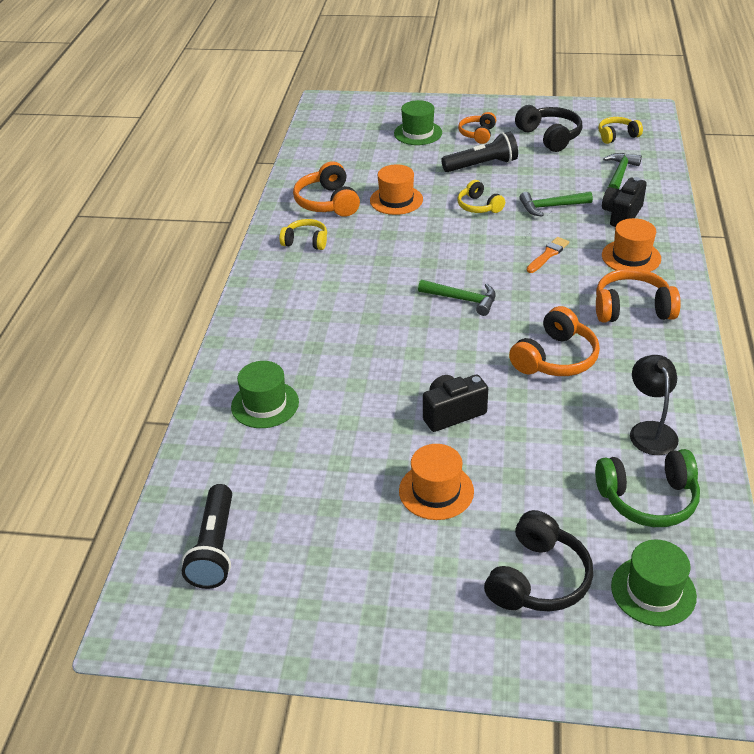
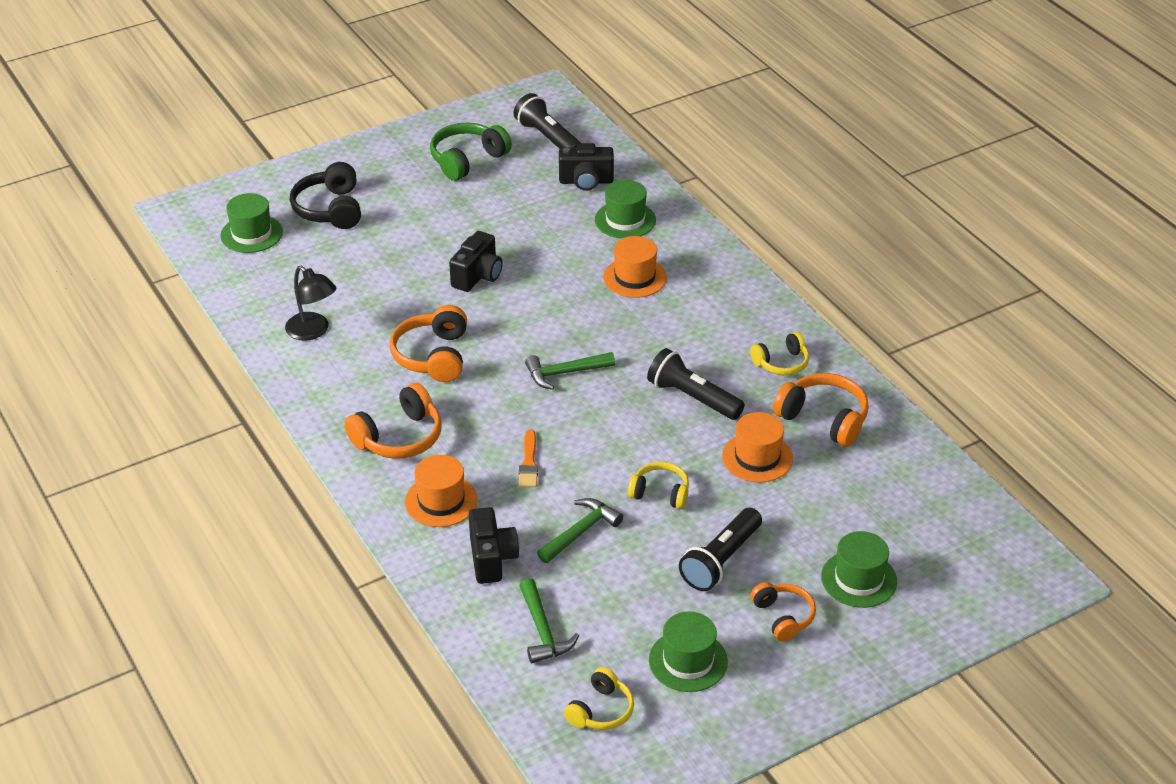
camera: 140 degrees right, 0 degrees up
(246, 466) = (586, 181): none -> black camera
(392, 246) = (693, 398): none -> black flashlight
(436, 491) = (440, 224): orange hat -> orange hat (634, 277)
(549, 137) = (688, 661): black headphones -> green hat
(648, 499) = (286, 284): green headphones -> green headphones (467, 160)

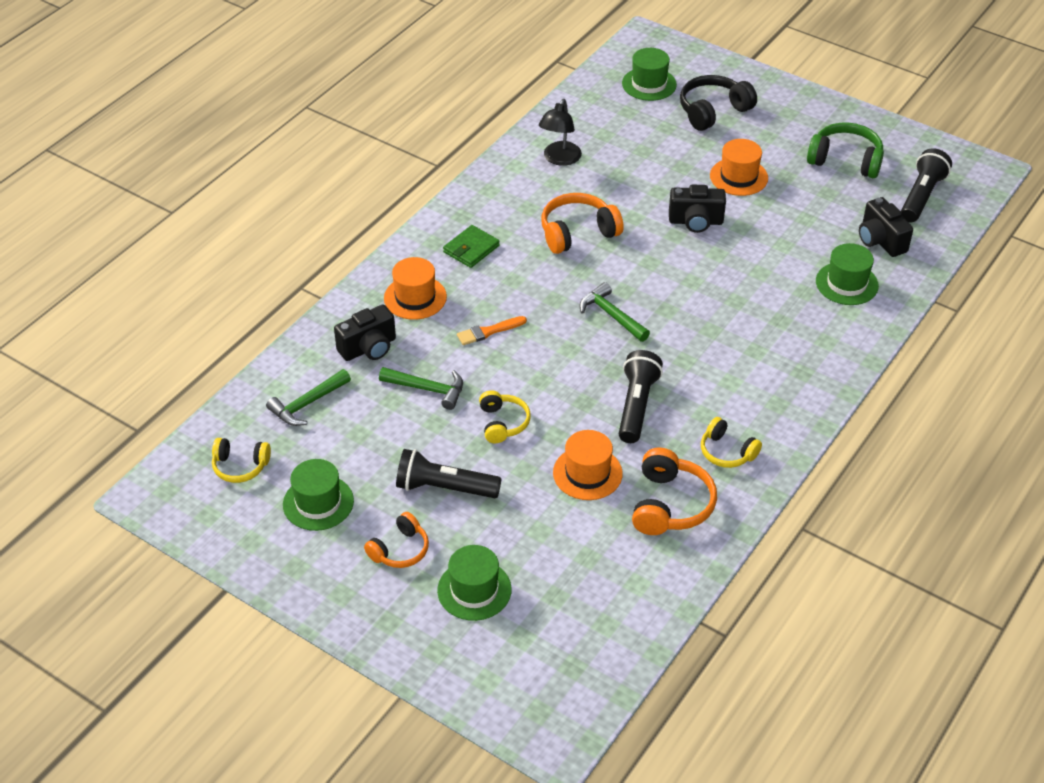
camera: 65 degrees right, 5 degrees up
(399, 437) = (471, 249): orange headphones -> green wallet
(634, 277) = (770, 316): orange hat -> orange hat (738, 177)

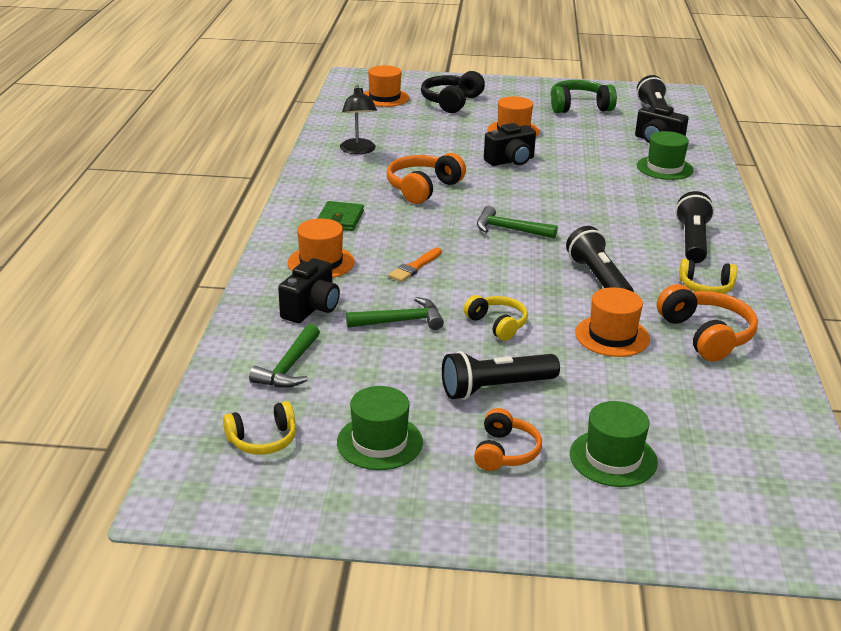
camera: 30 degrees left, 15 degrees down
(649, 84) = (384, 98): green hat -> orange hat
(772, 392) = (692, 241): none -> black flashlight

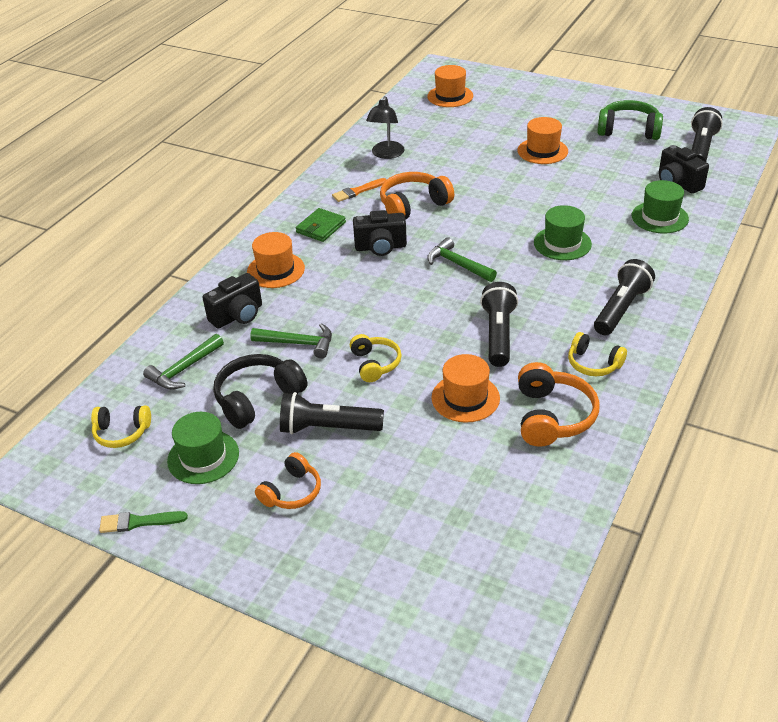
camera: 25 degrees right, 10 degrees up
(355, 520) = (139, 522): none -> green brush
(415, 267) = (348, 290): orange brush -> orange brush (357, 191)
(451, 102) = (508, 109): black headphones -> black headphones (258, 398)
(511, 161) = (514, 186): black camera -> black camera (380, 247)
(613, 458) = (374, 521): green hat -> green hat (562, 243)

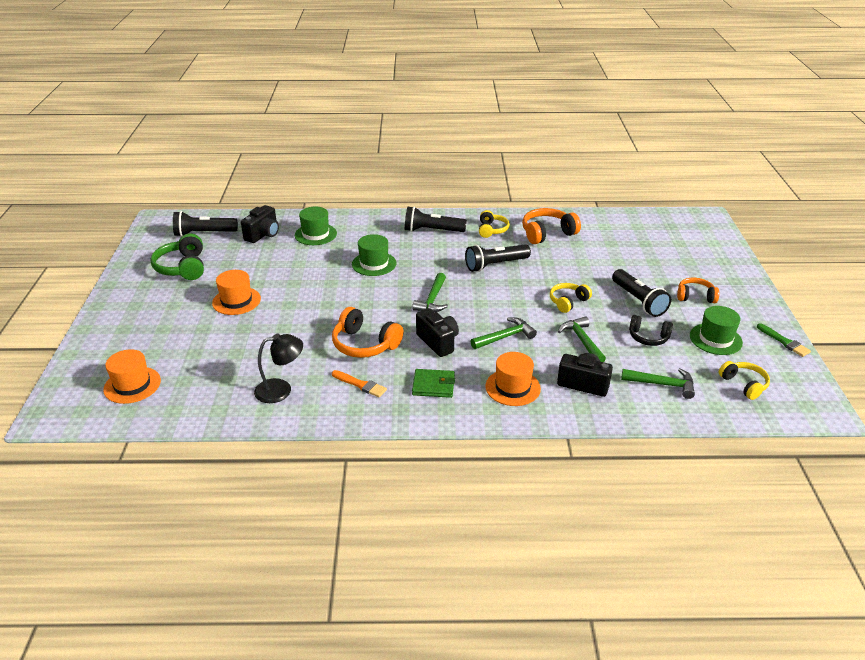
camera: 120 degrees left, 5 degrees down
(258, 398) = (648, 337): black headphones -> black headphones, size x0.64
(352, 292) = (505, 337): none -> green hammer
(465, 398) = (562, 262): orange hat -> none

